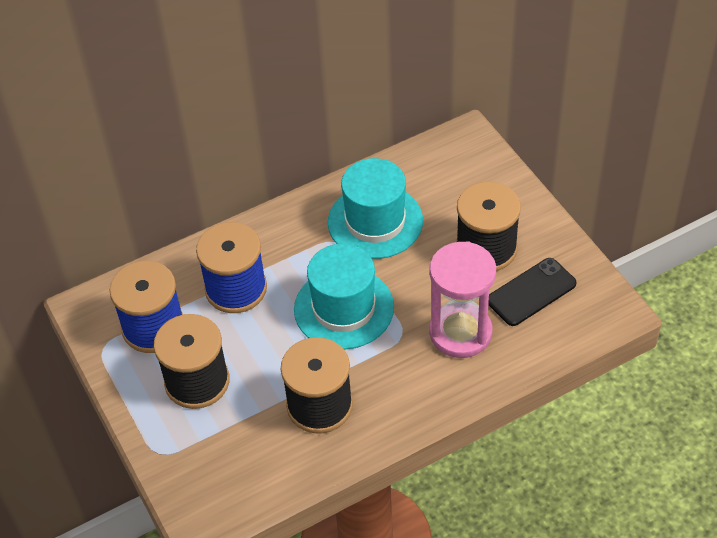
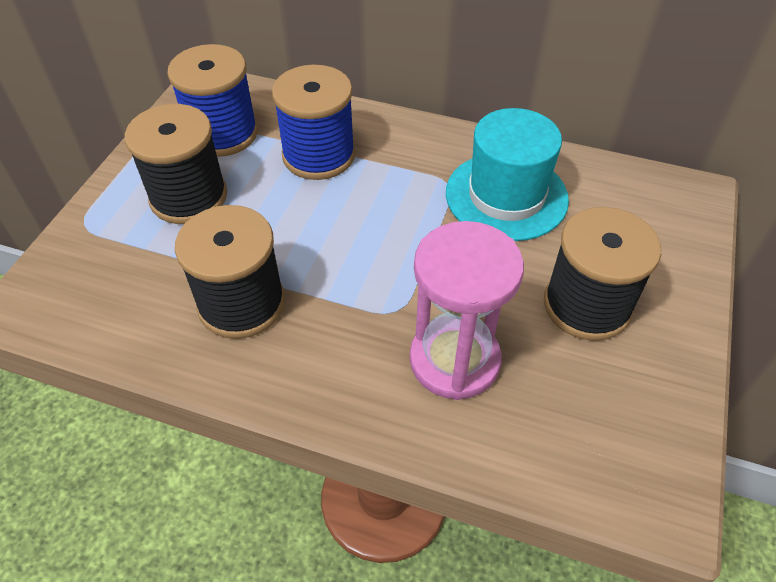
camera: 45 degrees right, 0 degrees up
(344, 308) = (379, 242): turquoise hat -> none
(531, 292) = (583, 390): black phone -> none

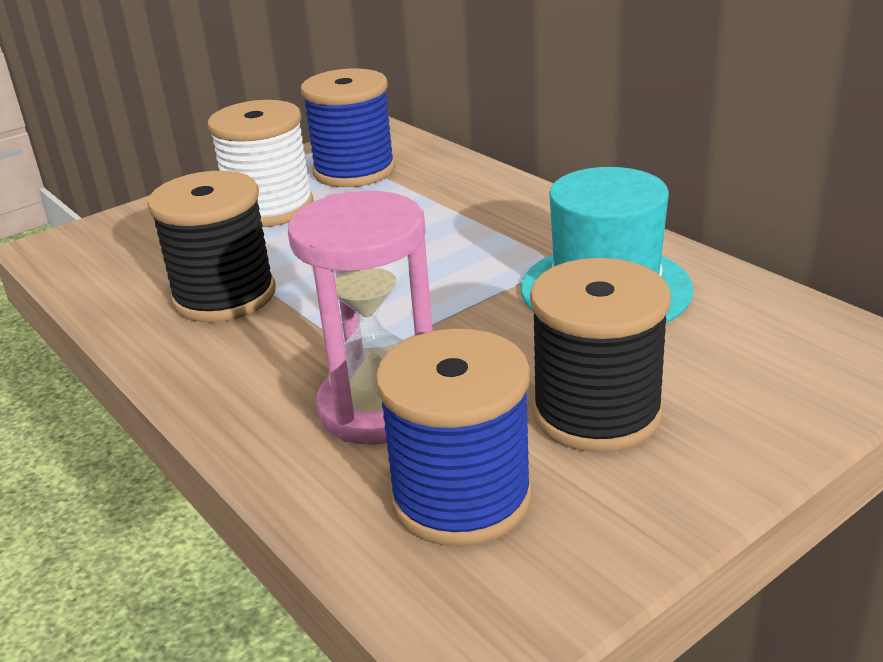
camera: 35 degrees right, 20 degrees down
(188, 197) = (270, 208): black spool -> white spool
(318, 155) = (429, 207): blue spool -> blue spool (461, 497)

